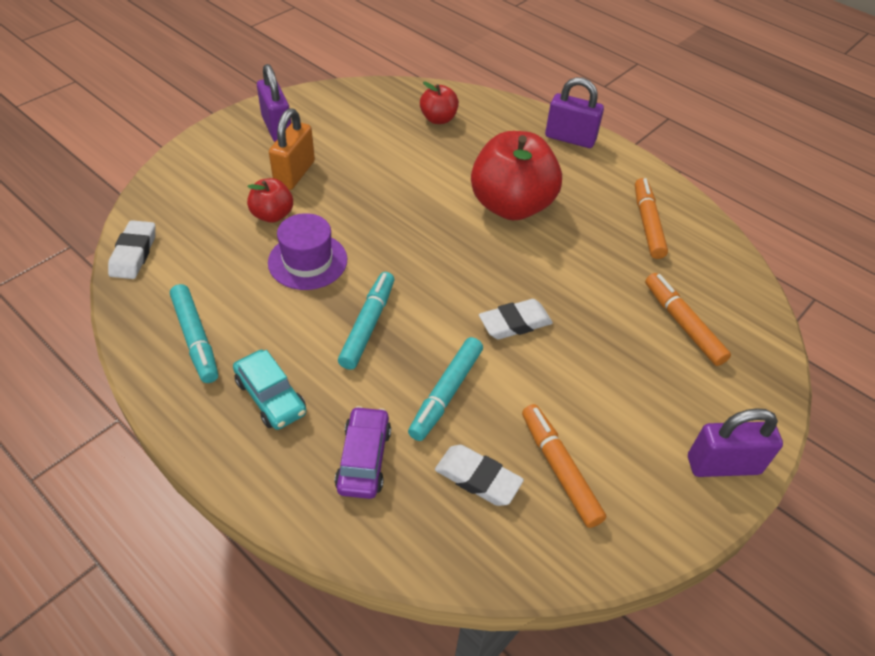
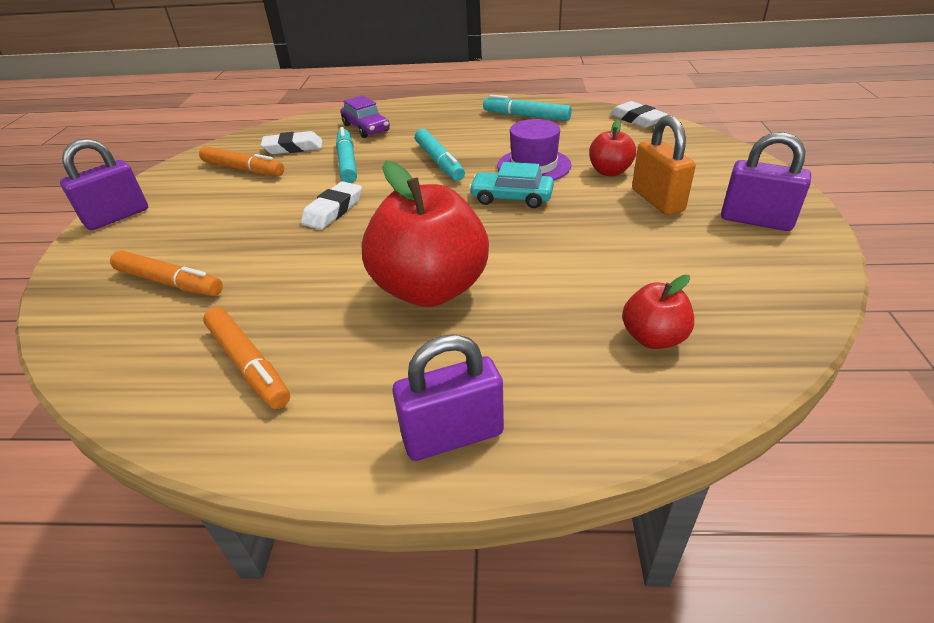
camera: 145 degrees right, 10 degrees down
(271, 397) = (447, 121): turquoise car -> turquoise car (511, 198)

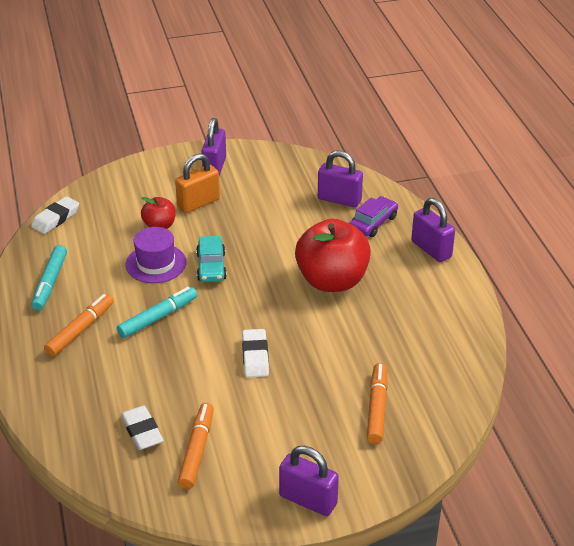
camera: 110 degrees left, 0 degrees up
(248, 364) = (426, 333): orange marker -> orange marker (80, 330)
(333, 210) = (255, 356): white eraser -> white eraser turned 75 degrees clockwise
(347, 162) = (168, 377): turquoise marker -> none
(366, 128) = (86, 390): purple car -> purple car (373, 223)
(653, 338) = (339, 199): red apple -> purple padlock

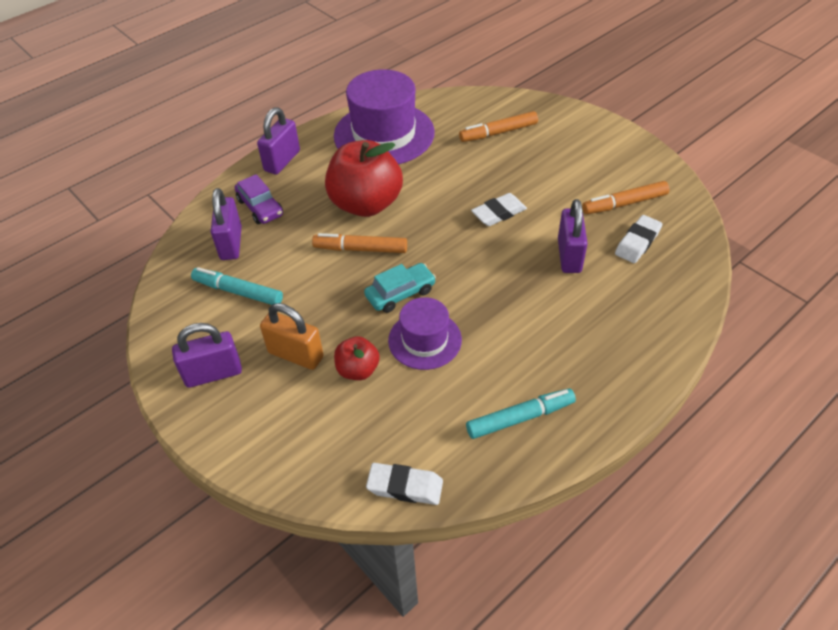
camera: 115 degrees left, 10 degrees up
(80, 330) = (565, 348): orange marker -> orange marker (360, 249)
(158, 317) = (502, 298): turquoise marker -> turquoise marker (238, 292)
(308, 500) = (611, 135): purple padlock -> purple padlock (569, 256)
(373, 223) = (260, 207): purple car -> purple car turned 135 degrees counterclockwise
(430, 324) = (384, 134): none -> purple hat

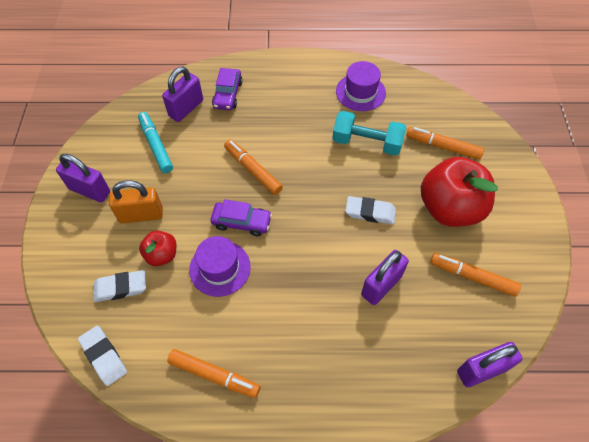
camera: 40 degrees right, 10 degrees up
(282, 161) = (275, 69): purple padlock -> purple padlock (481, 370)
(296, 355) = (141, 215): orange padlock -> orange padlock turned 75 degrees counterclockwise
(366, 204) = (291, 139): red apple -> red apple (449, 208)
(384, 134) = (360, 92): purple hat -> purple hat, size x0.57
(400, 293) = (241, 222): turquoise car -> purple car
(435, 167) = (367, 143): none -> turquoise dumbbell
(520, 418) = (214, 375): turquoise marker -> orange marker
(637, 242) = (445, 316): white eraser -> white eraser (120, 288)

